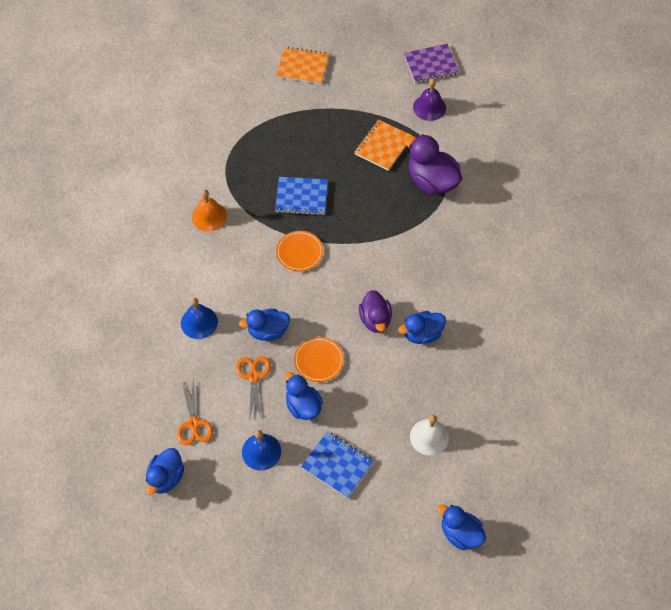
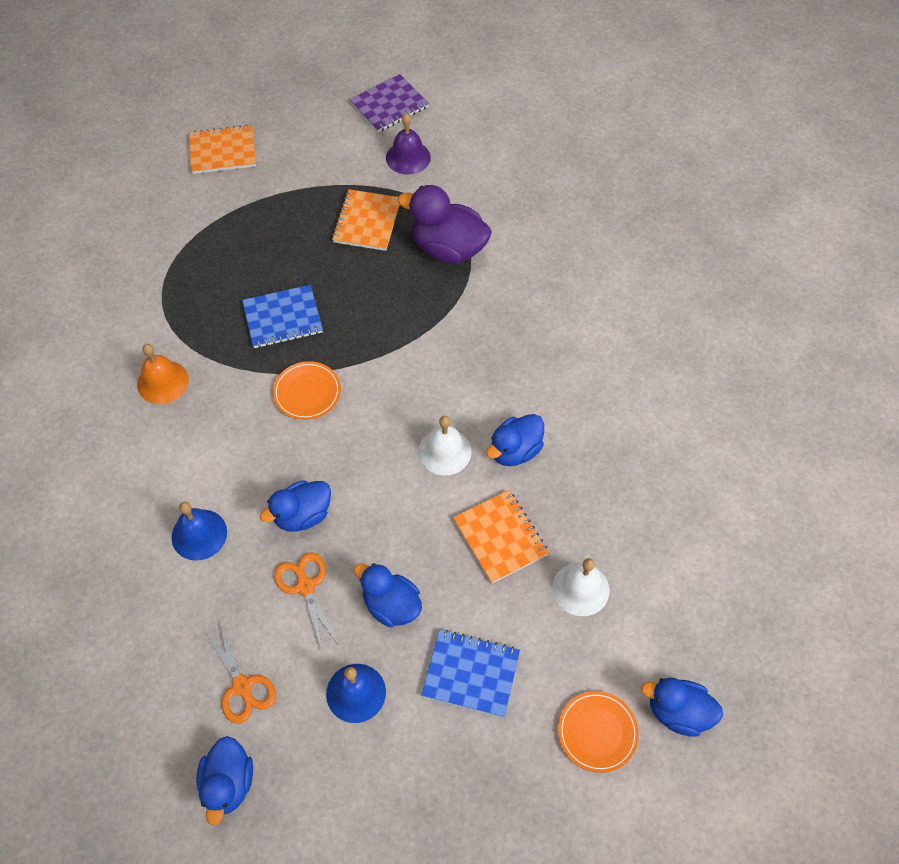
camera: 20 degrees left, 0 degrees up
(318, 360) = (389, 533): orange plate -> orange plate (597, 732)
(375, 320) = (445, 451): purple duck -> white bell
(390, 387) = (500, 537): none -> orange notebook

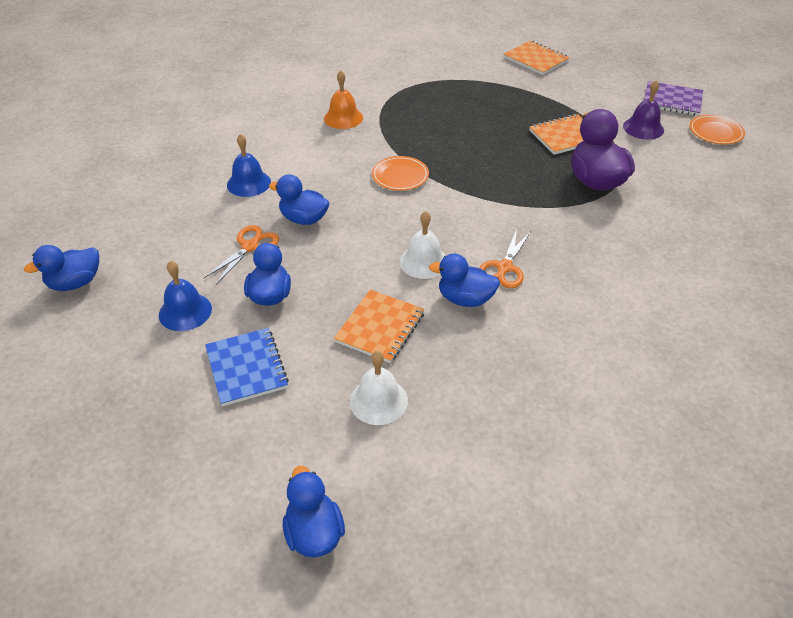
camera: 55 degrees right, 15 degrees down
(242, 687) = (151, 255): orange scissors -> orange scissors (504, 268)
(283, 318) = (444, 139): blue notebook -> none
(597, 732) = (251, 479): orange plate -> orange plate (716, 132)

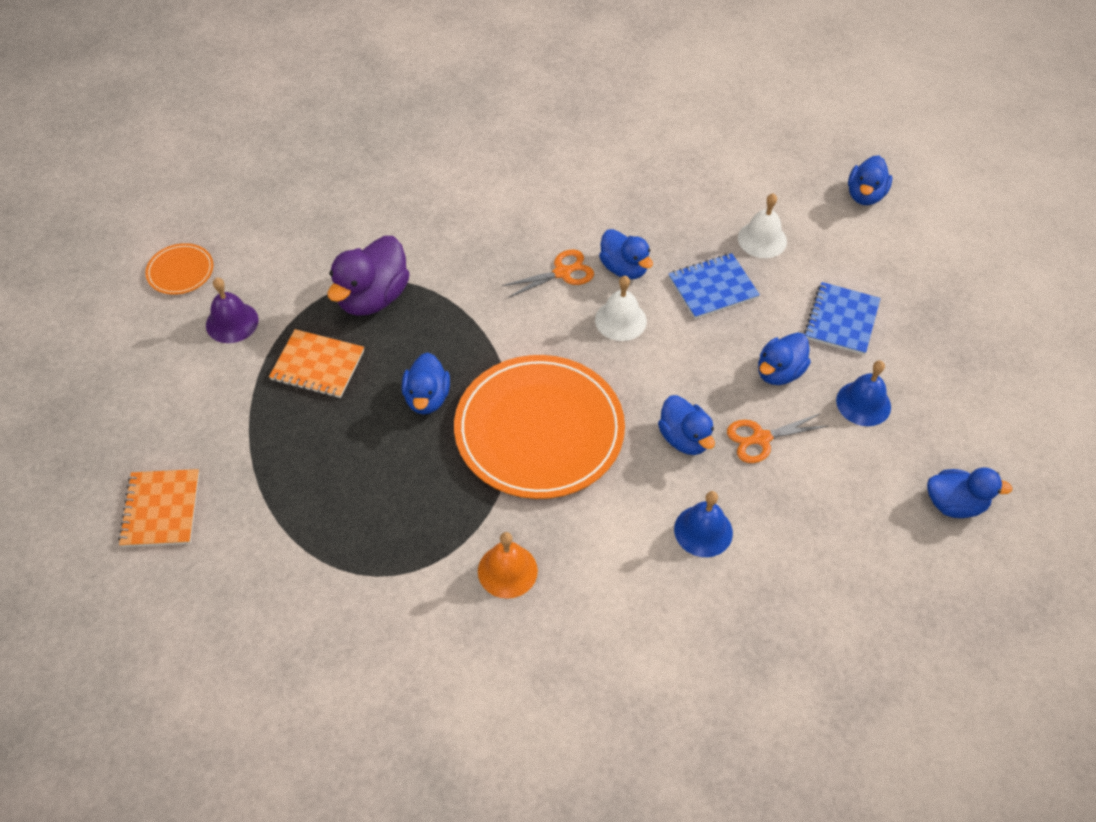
camera: 140 degrees left, 10 degrees up
(380, 328) = (712, 288): orange notebook -> blue notebook
(400, 176) = (539, 430): orange plate -> orange plate, size x2.32
(484, 155) = (427, 398): none -> blue duck
(672, 100) = (143, 334): purple notebook -> none

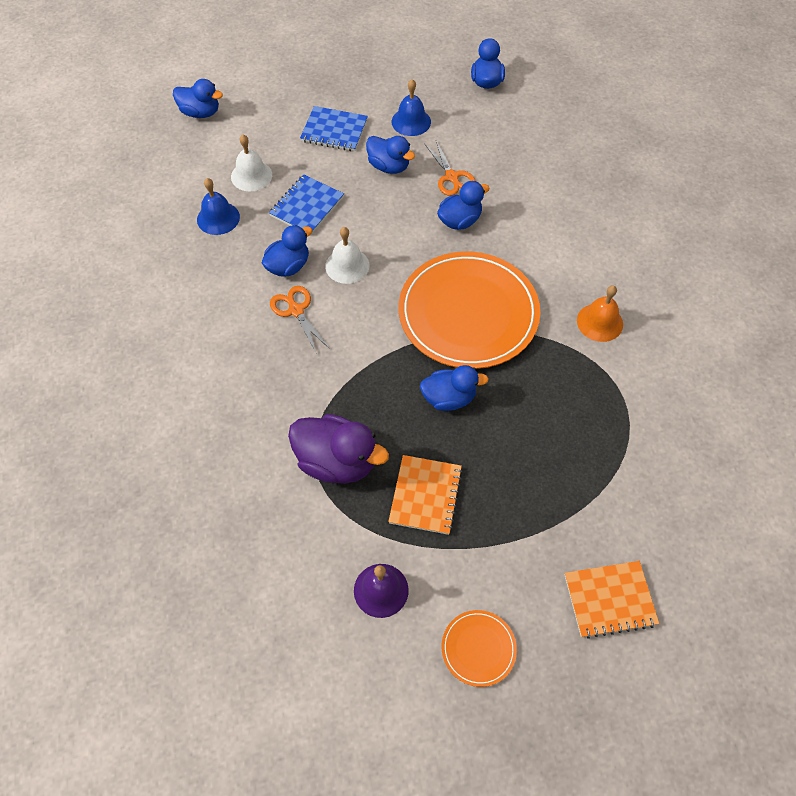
camera: 95 degrees left, 5 degrees up
(180, 271) = (314, 666): orange plate -> orange plate (478, 648)
(703, 531) = (537, 208): blue bell -> blue bell (218, 218)
(712, 288) = (307, 206): blue notebook -> blue notebook turned 60 degrees clockwise

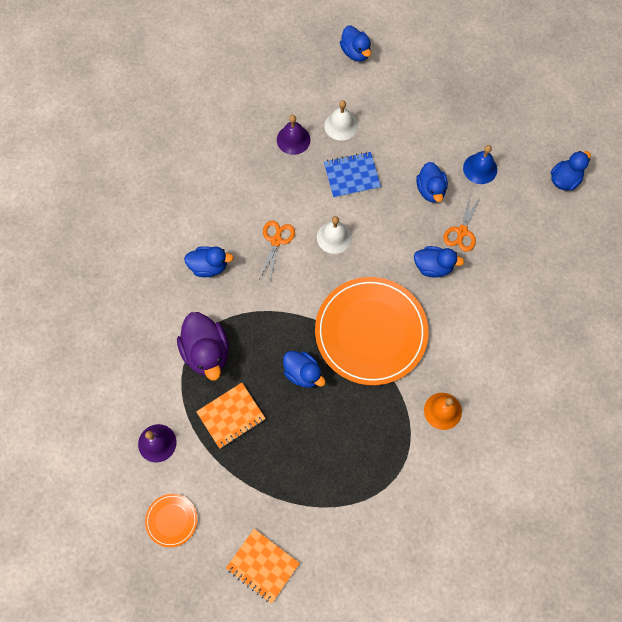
camera: 45 degrees right, 10 degrees up
(218, 218) = (293, 139): blue bell -> purple bell
(288, 266) = (301, 208): blue duck -> blue duck (209, 266)
(334, 130) = (423, 134): blue notebook -> none

